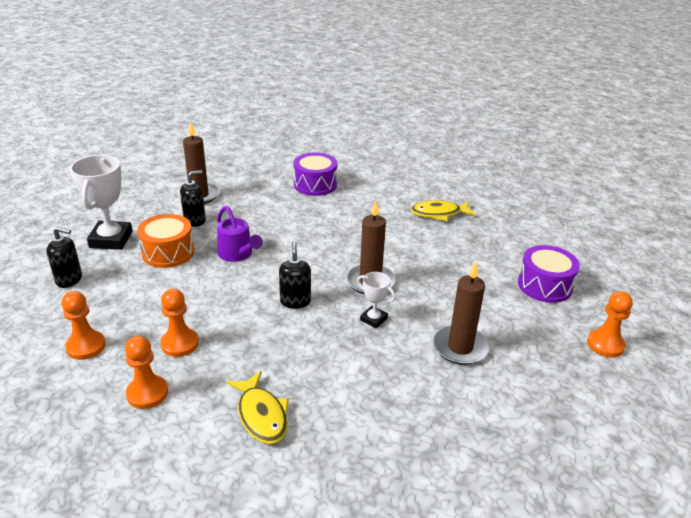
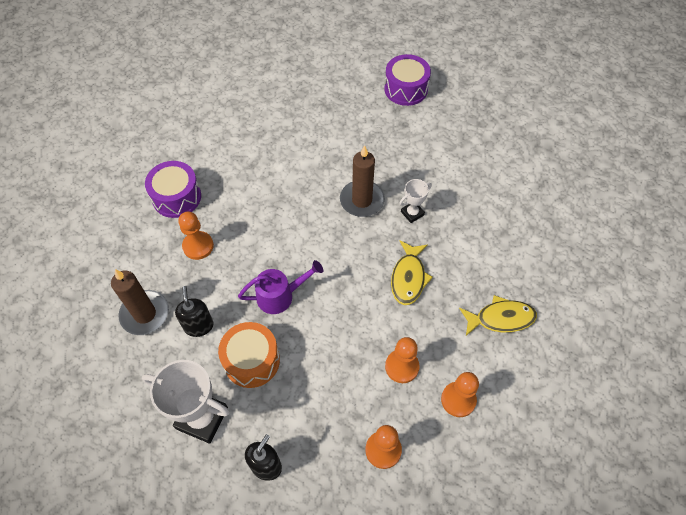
camera: 70 degrees left, 25 degrees up
(295, 301) = (371, 263): black soap dispenser -> none
(439, 214) = (278, 115): yellow fish -> yellow fish (408, 278)
(460, 347) = (460, 169): brown candle -> none
(605, 344) = (479, 86): orange pawn -> orange pawn (198, 246)

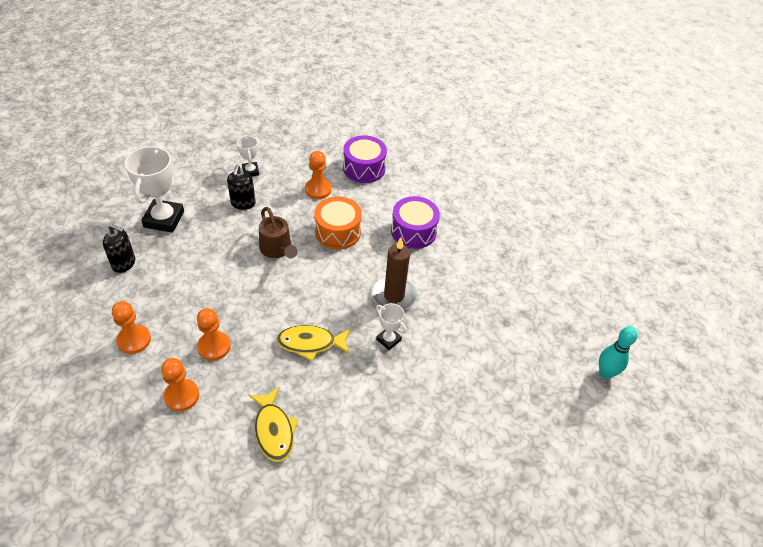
camera: 75 degrees right, 10 degrees down
(145, 314) = (250, 171): brown candle -> white trophy
(198, 326) = (243, 203): black soap dispenser -> black soap dispenser turned 120 degrees clockwise
(251, 360) = (214, 240): orange drum -> orange drum (337, 232)
(281, 295) = (277, 250): purple watering can -> brown watering can
(406, 89) = (556, 318): purple drum -> purple drum (413, 231)
(462, 74) = (605, 373): none -> turquoise bowling pin

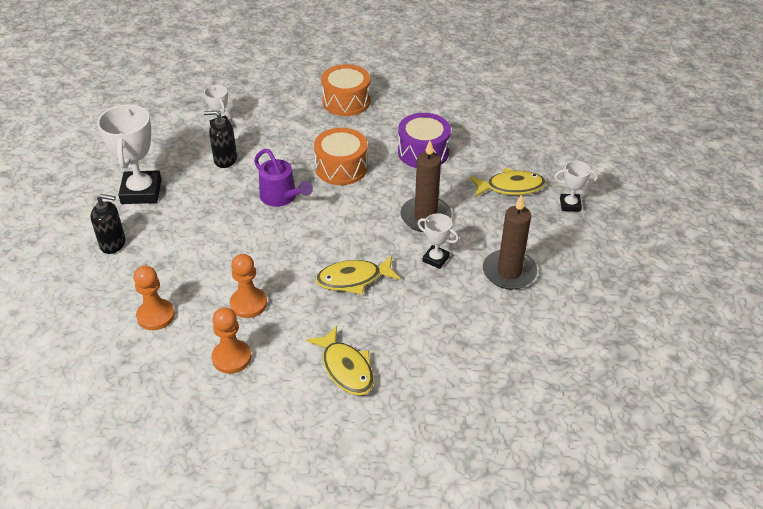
camera: 10 degrees left, 5 degrees down
(243, 203) = (225, 160): black soap dispenser -> black soap dispenser turned 105 degrees clockwise
(277, 250) = (282, 197): brown watering can -> purple watering can
(318, 190) = (303, 131): orange pawn -> none
(364, 168) = (346, 101): purple drum -> orange drum
(449, 368) = (509, 272): none -> brown candle
(479, 283) = (510, 187): none -> yellow fish
(527, 312) = (570, 205): none -> white trophy
(605, 373) = (669, 244): turquoise bowling pin -> none

